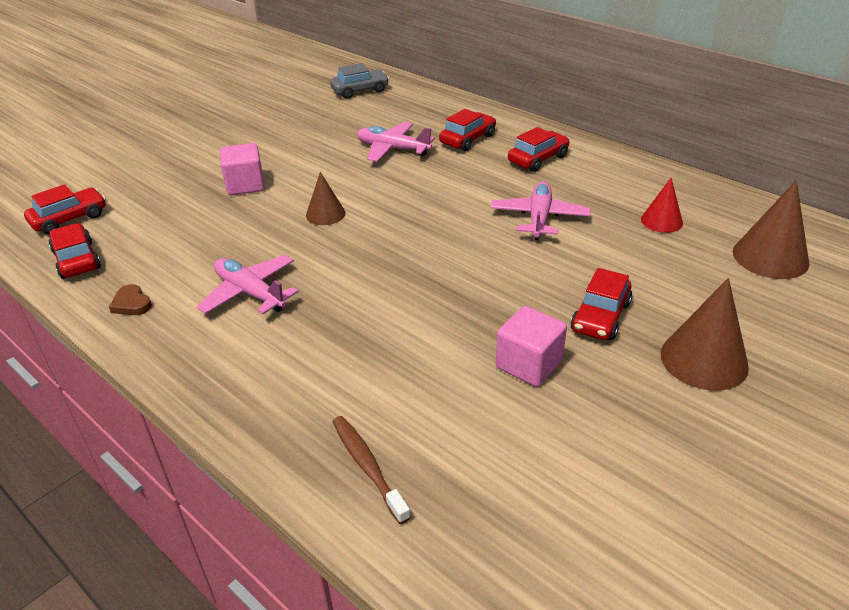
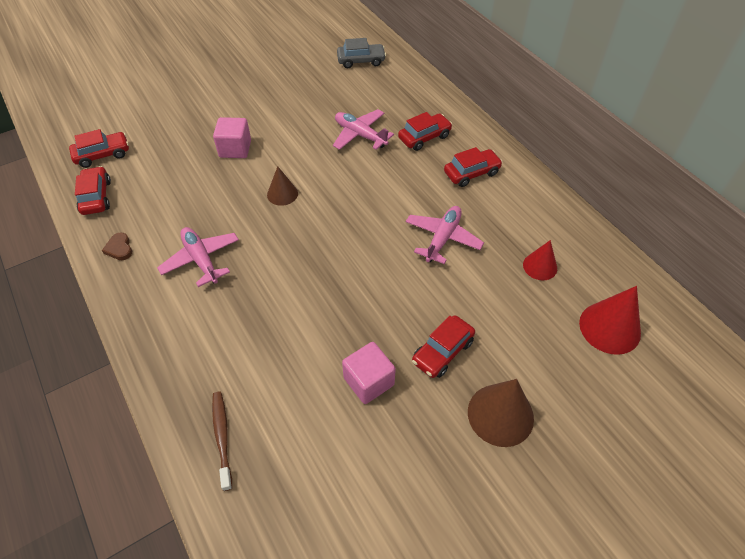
camera: 15 degrees right, 15 degrees up
(770, 257) = (609, 328): brown cone -> red cone

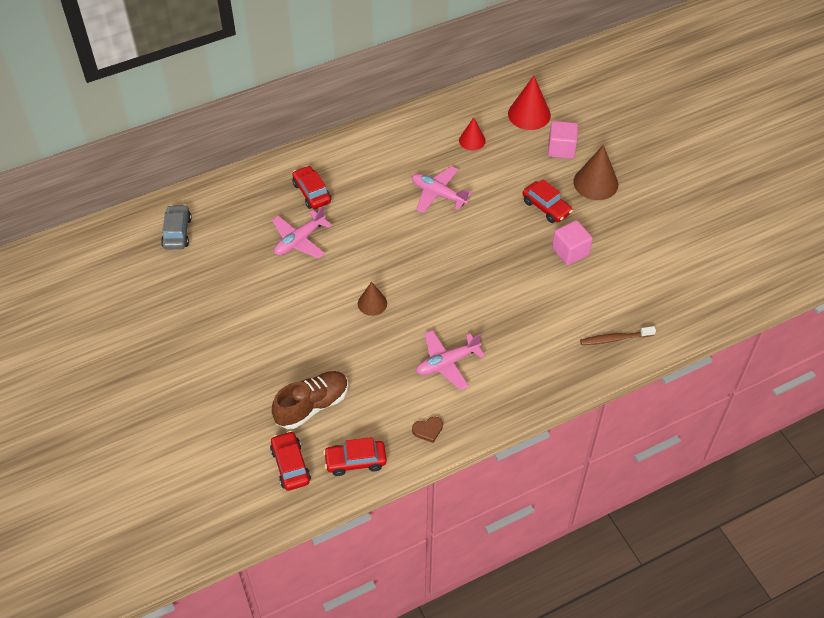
camera: 85 degrees left, 0 degrees up
(163, 162) = (312, 406): none -> brown shoe
(235, 149) = (302, 343): pink cube -> pink cube (561, 149)
(471, 173) = (365, 166): red car -> none

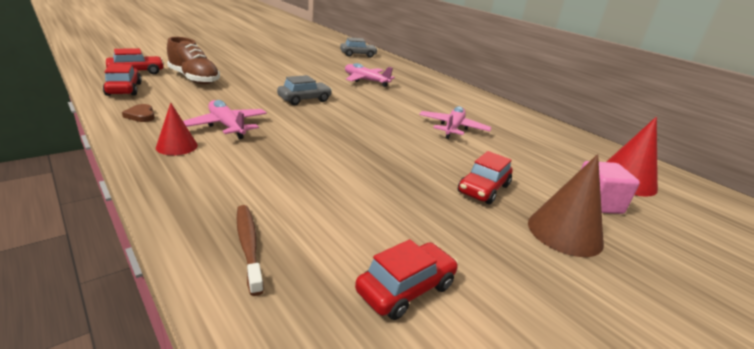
camera: 75 degrees right, 25 degrees down
(312, 192) = (417, 85): red car -> red car (406, 289)
(372, 303) = (304, 99): brown cone -> grey car
(472, 140) = (543, 146): red cone -> red cone (177, 146)
(570, 251) = (416, 206): pink cube -> none

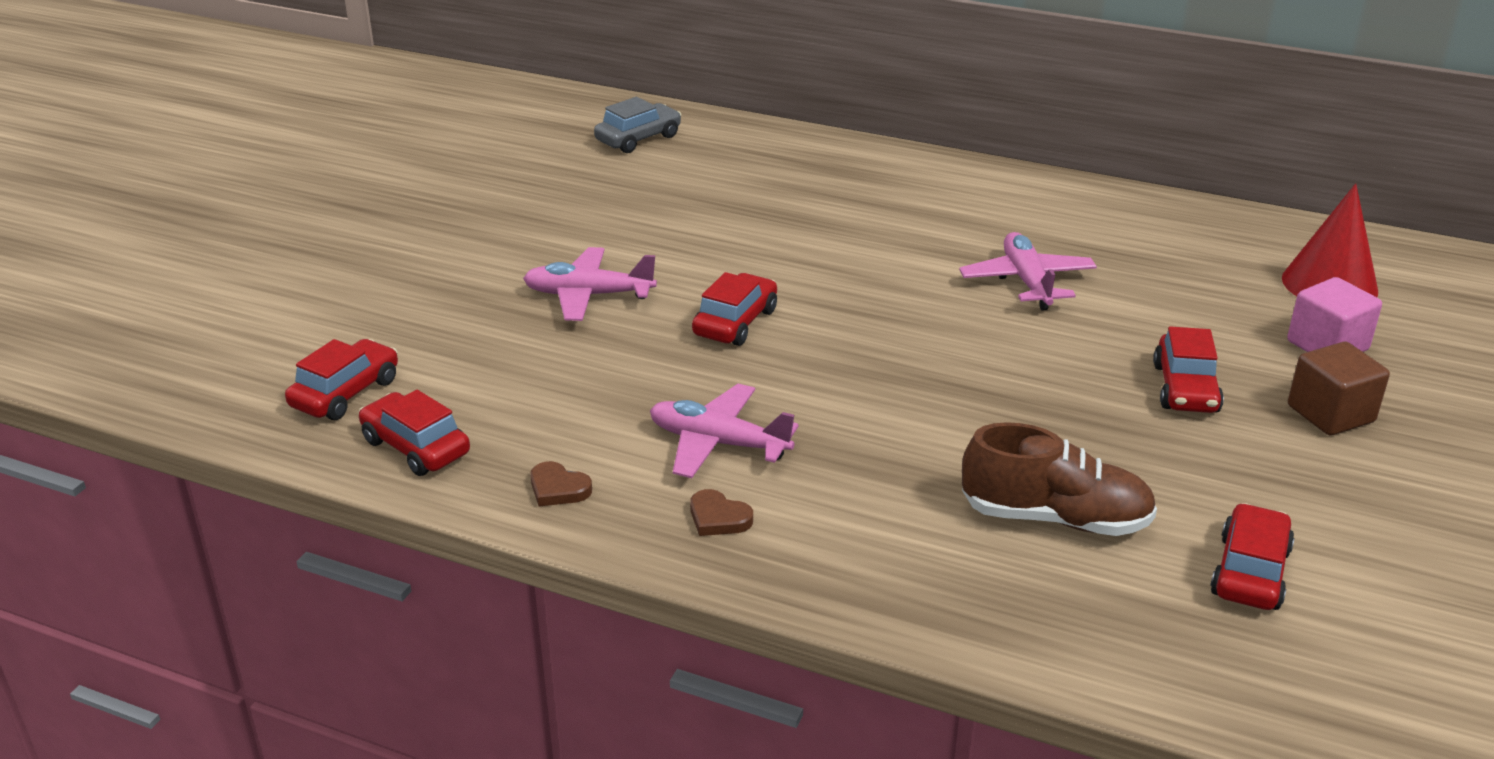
camera: 25 degrees left, 5 degrees up
(177, 146) = (718, 518): red cone -> brown heart
(194, 79) = (478, 361): brown shoe -> brown shoe (1055, 518)
(248, 246) = (1039, 609): brown toothbrush -> none
(304, 99) = (735, 322): grey car -> red car
(366, 80) = (758, 219): pink plane -> pink plane (588, 295)
(564, 232) = (1330, 414): brown cone -> brown cube

